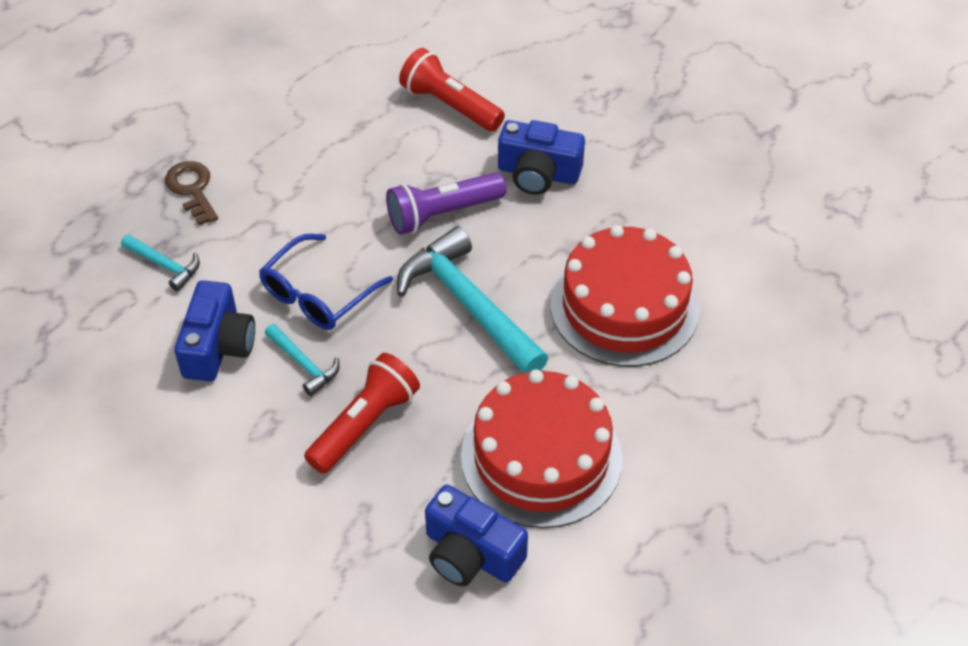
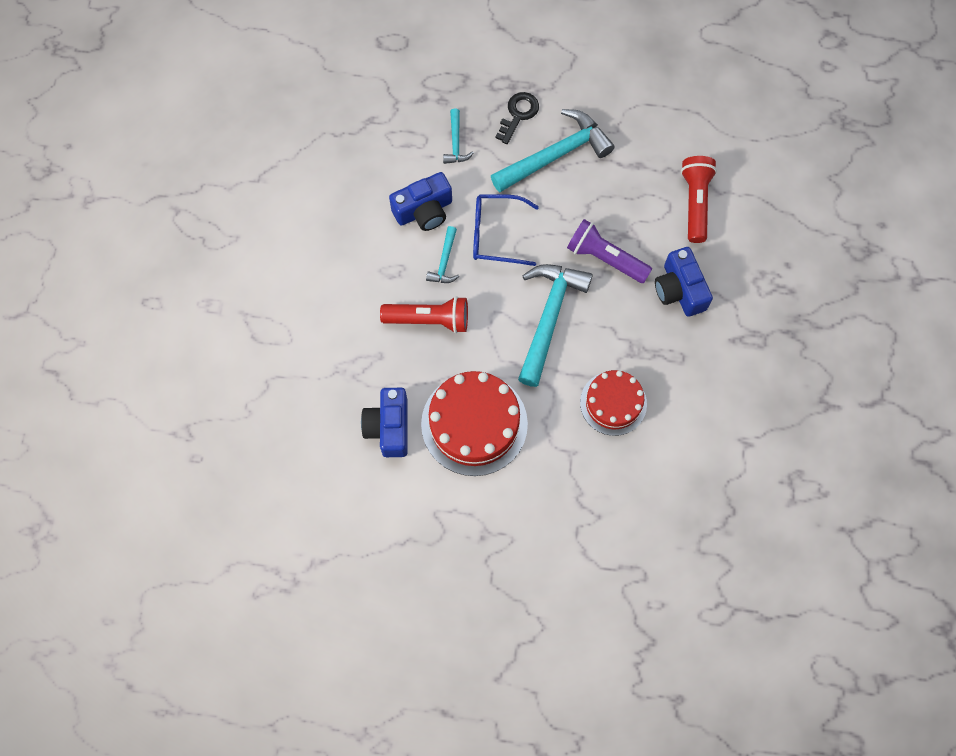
camera: 55 degrees right, 20 degrees up
(192, 189) = (518, 114): brown key -> black key
(276, 185) = (556, 155): none -> turquoise hammer
(624, 306) = (613, 403): red cake -> red cake, size x0.63

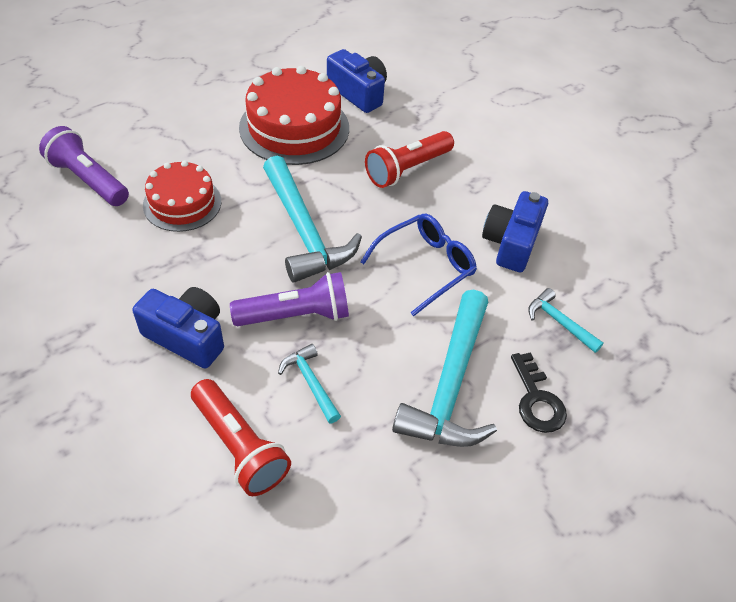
camera: 135 degrees right, 20 degrees down
(444, 261) = (444, 216): turquoise hammer -> turquoise hammer (310, 382)
(666, 477) = (88, 180): none -> purple flashlight

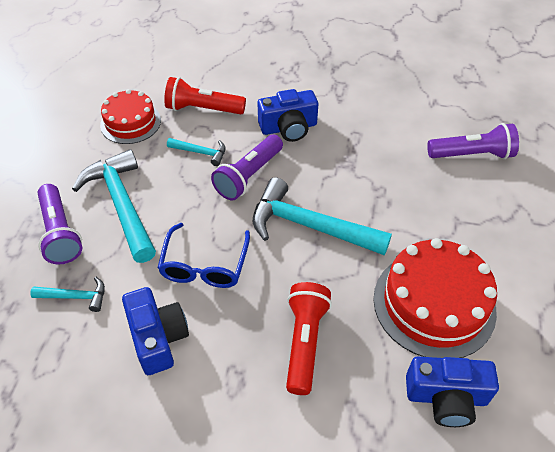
camera: 140 degrees right, 0 degrees up
(182, 203) = (402, 184): red cake -> red cake (130, 122)
(537, 400) = (60, 233): black key -> purple flashlight

